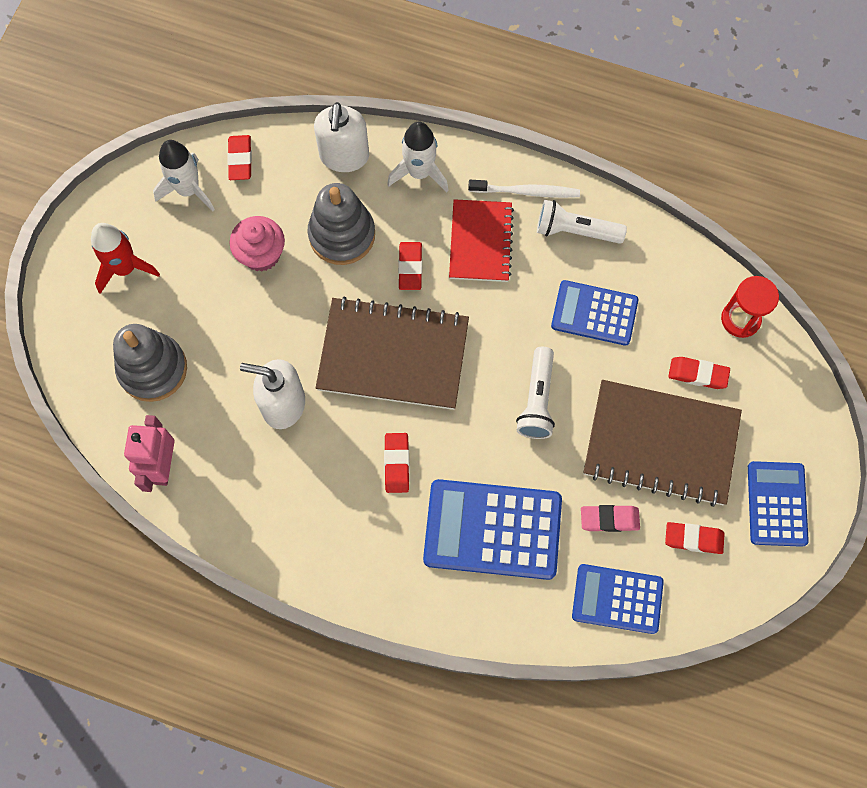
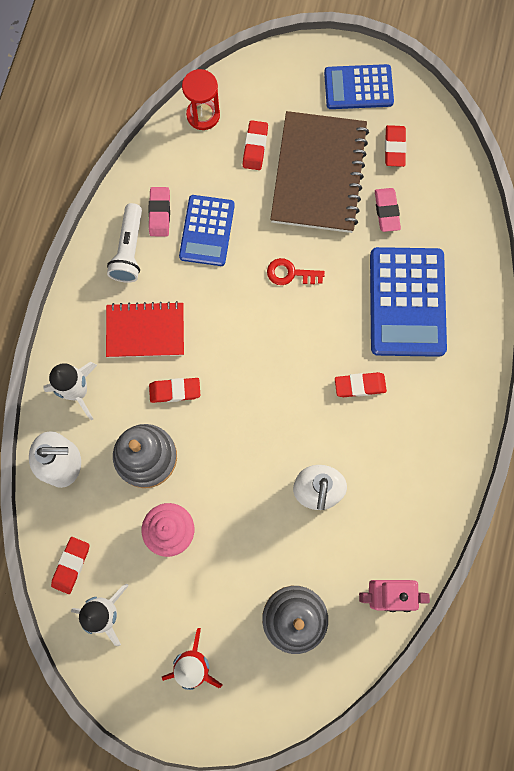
camera: 95 degrees left, 5 degrees up
(240, 160) = (71, 565): red eraser -> red eraser turned 60 degrees counterclockwise
(393, 355) = (261, 398): brown notebook -> none
(526, 192) = (93, 294): white toothbrush -> none
(537, 400) = (290, 273): white flashlight -> red key
(617, 599) = (450, 203): blue calculator -> none
(618, 264) = (160, 213): none -> pink eraser

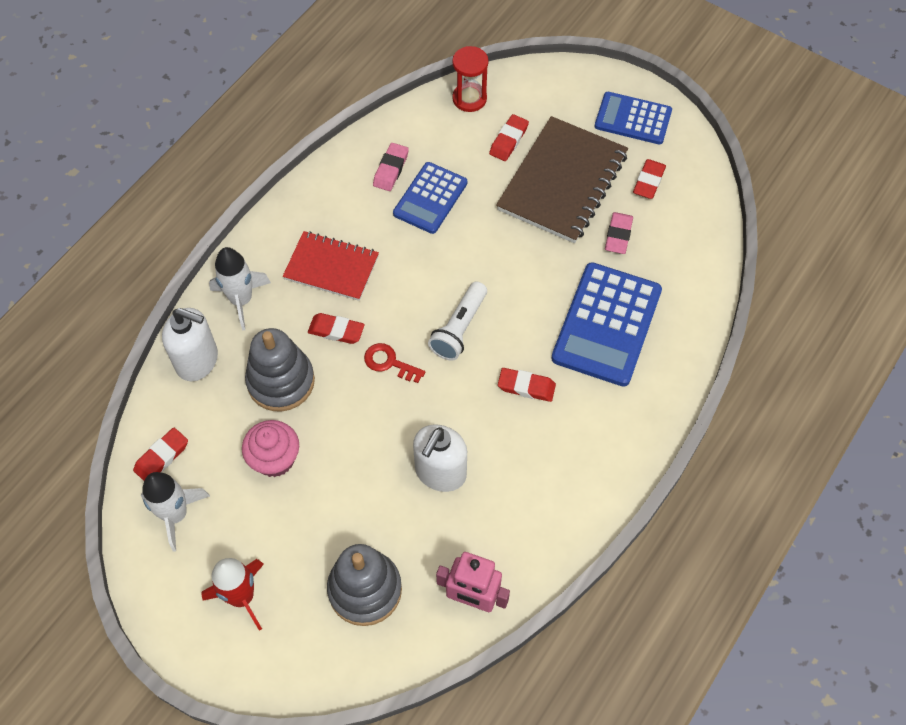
camera: 20 degrees right, 15 degrees down
(129, 250) = (347, 192): white flashlight -> white flashlight (459, 328)
(290, 273) = (497, 261): red key -> red key (389, 363)

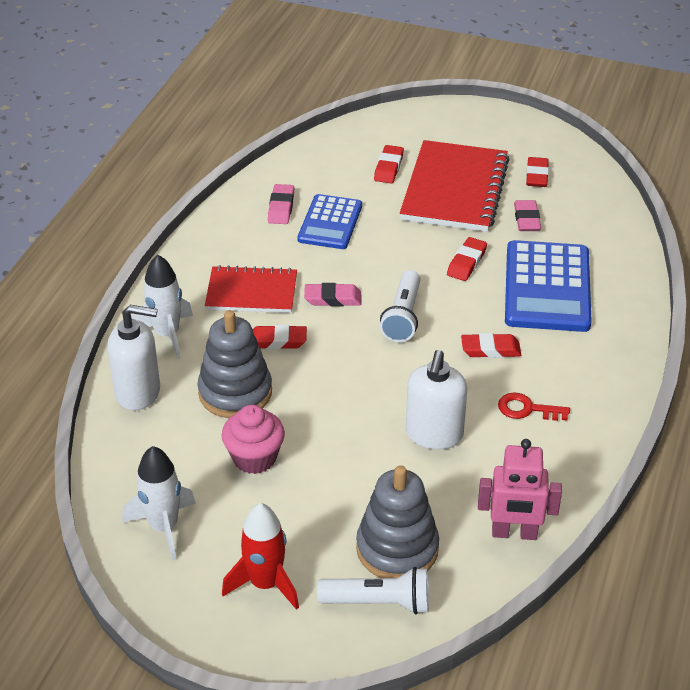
camera: 15 degrees left, 20 degrees down
(162, 457) = (129, 481): red eraser -> red eraser (466, 262)
(330, 642) = (379, 602): none -> white flashlight
(389, 363) = (343, 356): red key -> red key (527, 409)
(402, 292) = (333, 298): none -> pink eraser
(469, 98) = (337, 143): red hourglass -> none
(562, 182) = (454, 189): brown notebook -> red notebook
(633, 119) = (500, 134): blue calculator -> none

